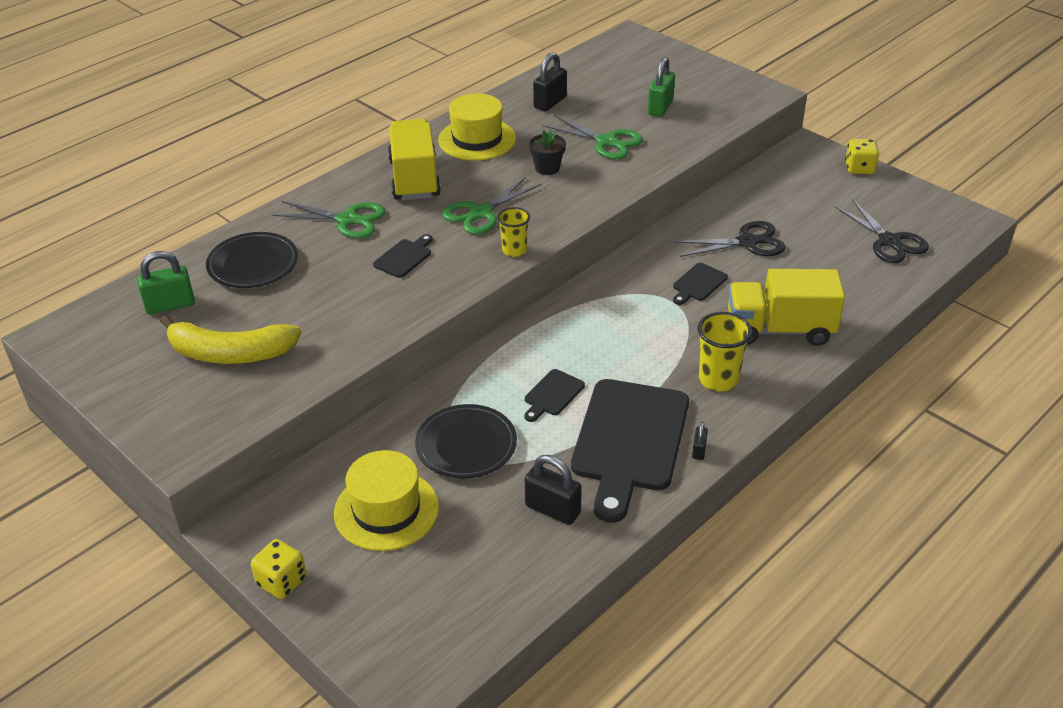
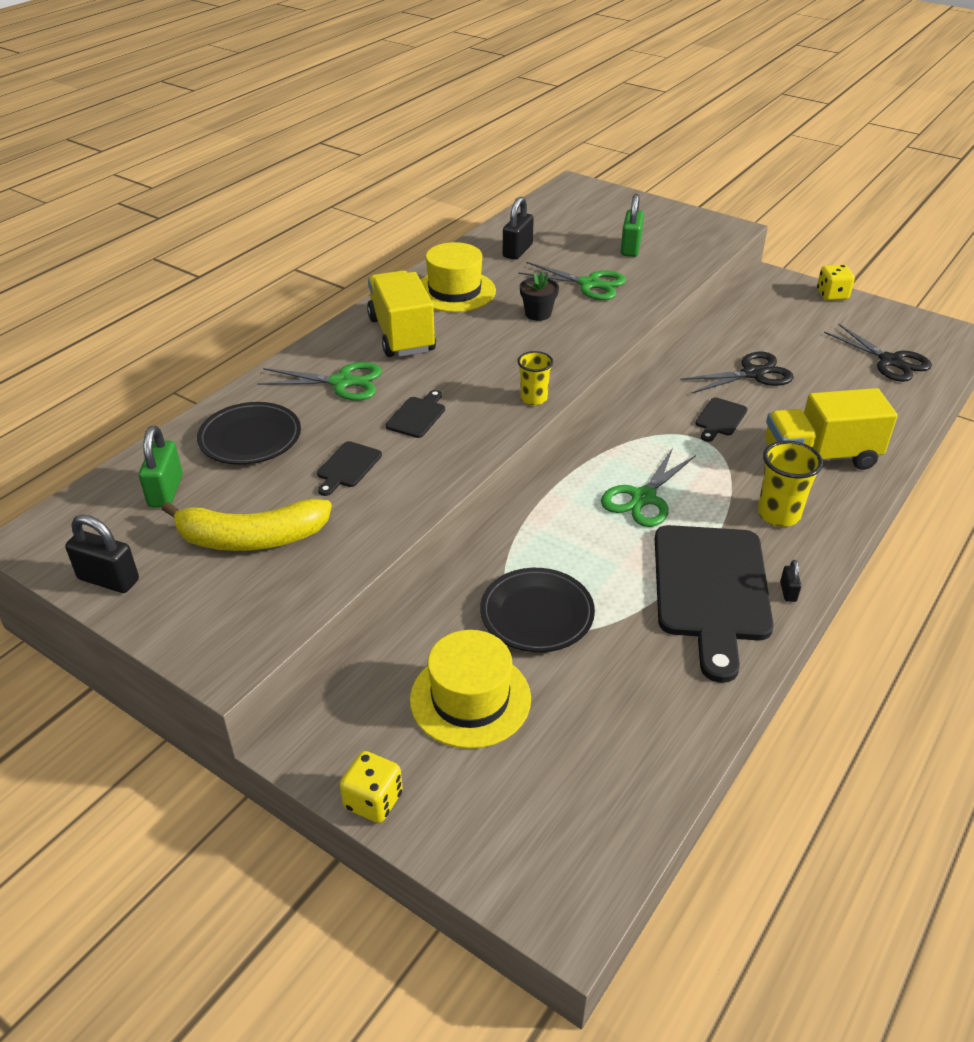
camera: 10 degrees left, 0 degrees up
(170, 305) = (166, 491): green padlock -> green padlock turned 60 degrees counterclockwise
(481, 213) = (484, 363): green scissors -> green scissors (643, 498)
(552, 395) = (611, 548): black cutting board -> black cutting board (348, 467)
(553, 509) = (656, 675): black padlock -> black padlock (108, 579)

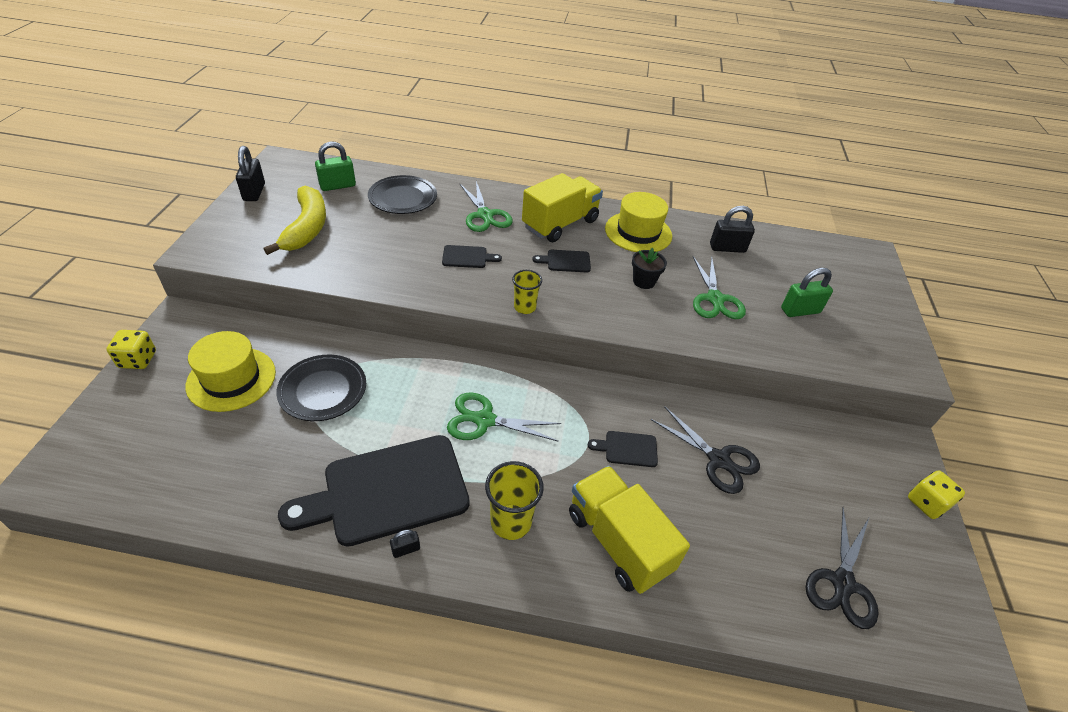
camera: 60 degrees right, 5 degrees up
(251, 538) = (306, 228): yellow banana -> yellow banana turned 150 degrees counterclockwise
(348, 467) = (393, 243): black cutting board -> black cutting board (566, 261)

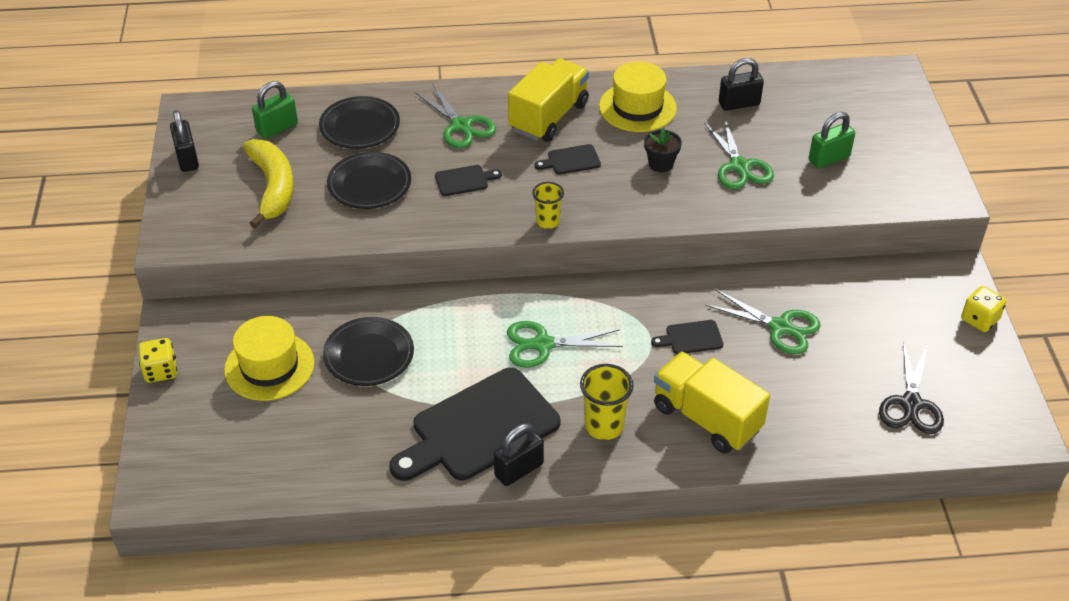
camera: 10 degrees left, 0 degrees up
(386, 243) = (369, 185): none -> black plate
(406, 549) = (519, 469): black padlock -> black padlock, size x1.94
(718, 460) = (780, 327): black scissors -> green scissors

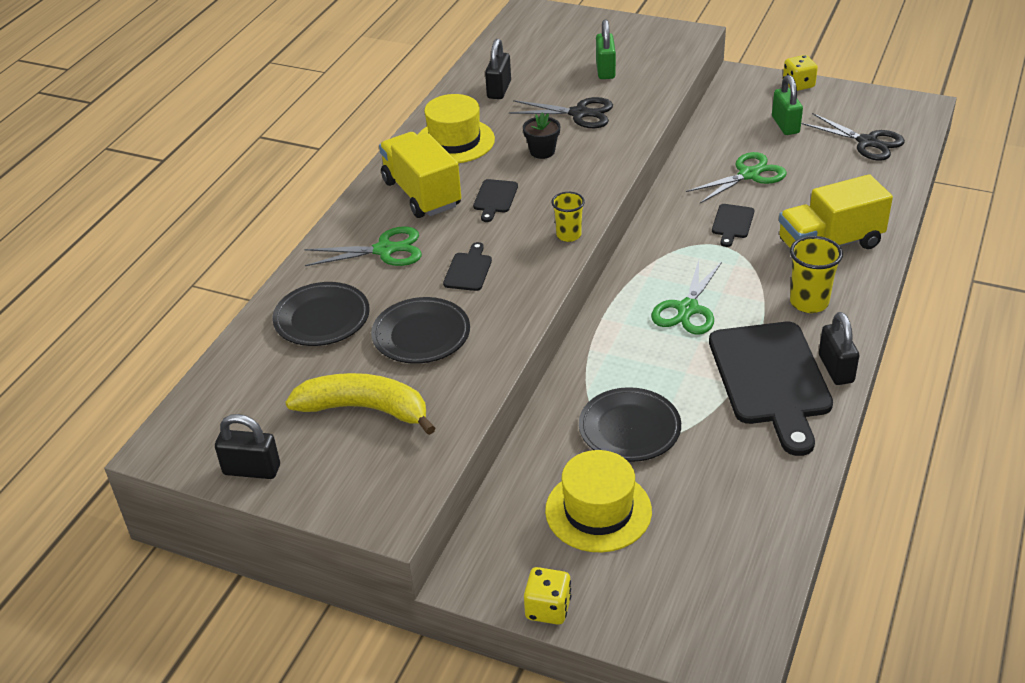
camera: 60 degrees left, 5 degrees down
(277, 128) = (265, 382): green padlock -> green padlock (785, 125)
(739, 166) = (579, 113): green scissors -> black scissors

